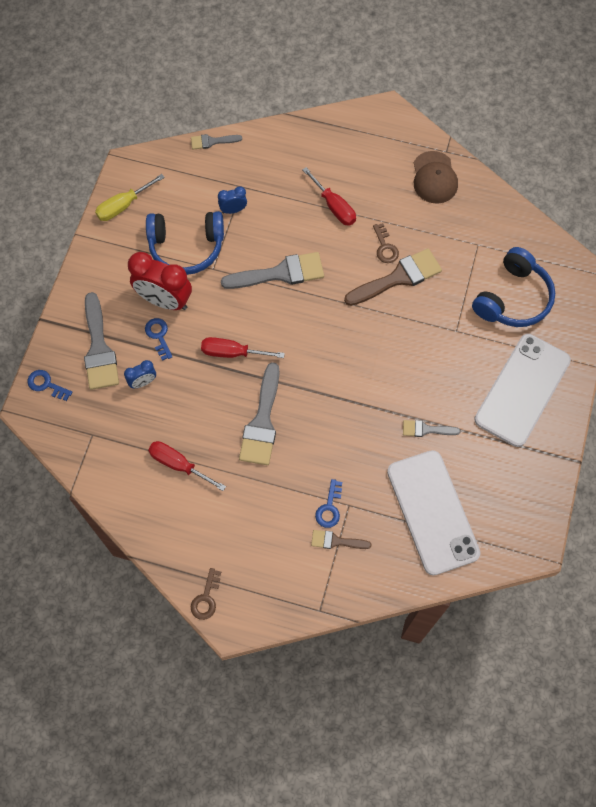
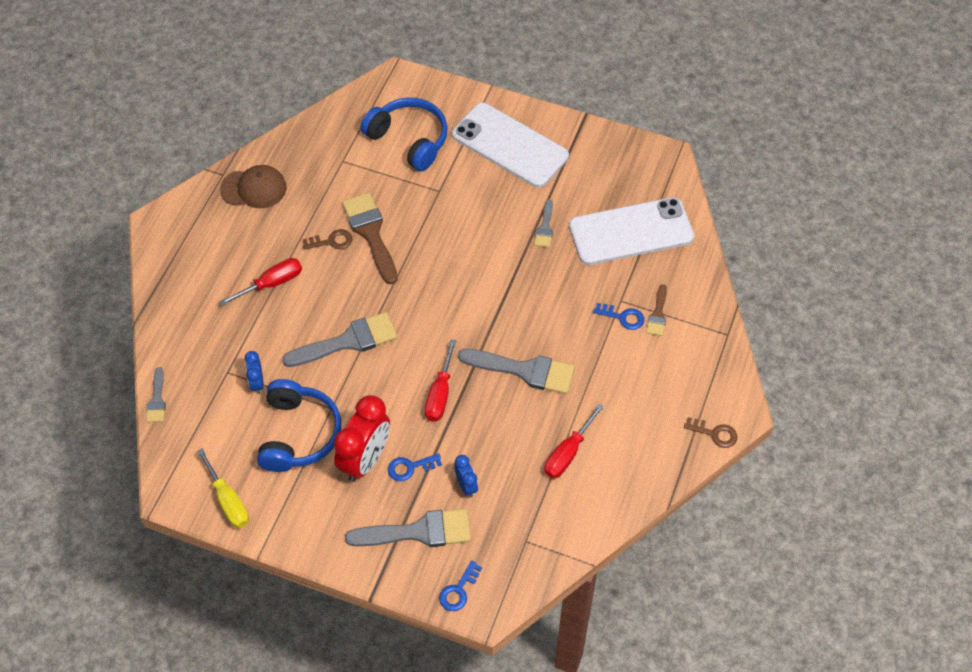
camera: 85 degrees left, 10 degrees down
(280, 273) = (348, 341): grey brush -> grey brush turned 75 degrees clockwise

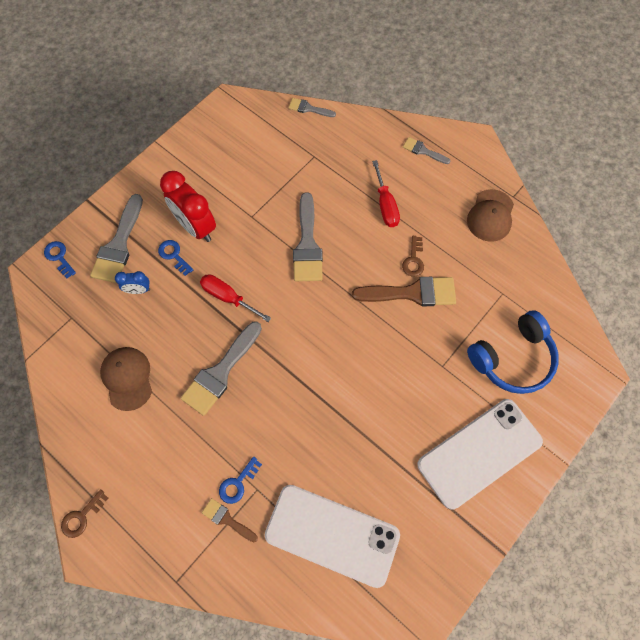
camera: 110 degrees right, 10 degrees up
(228, 501) = (206, 133): yellow screwdriver -> none
(257, 383) = (295, 173): blue clock -> none
(298, 434) = (239, 189): blue headphones -> none
(410, 467) = (174, 255): blue key -> blue key turned 45 degrees counterclockwise
(545, 227) = (366, 449): grey brush -> grey brush (423, 151)
(568, 453) = (127, 378): red screwdriver -> brown cap
(631, 232) = (332, 535): white phone -> white phone turned 75 degrees counterclockwise

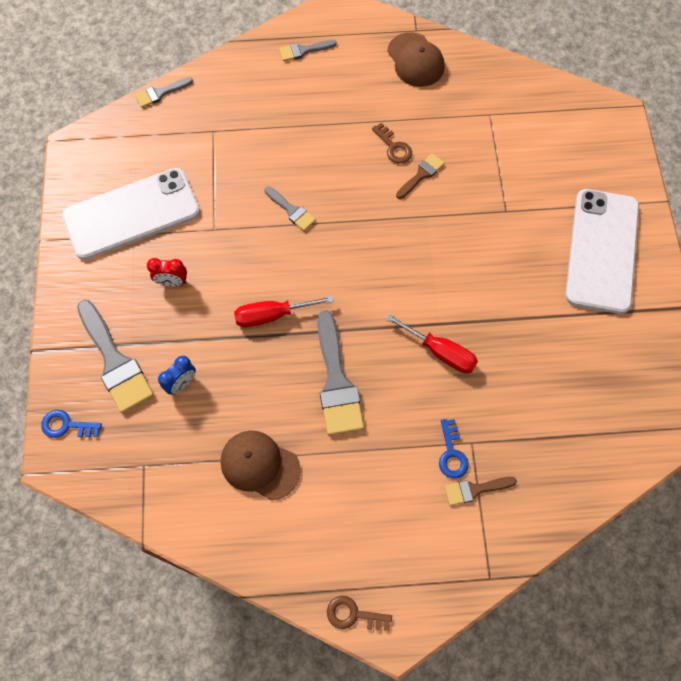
camera: 45 degrees left, 0 degrees up
(81, 517) = (353, 614): brown key -> brown key turned 105 degrees clockwise
(174, 255) = (180, 324): blue key -> none
(196, 227) = (172, 282): red clock -> red clock, size x0.49
(307, 244) = (291, 210): grey brush -> grey brush, size x0.53
(332, 535) = (566, 417): white phone -> white phone (132, 214)
(385, 205) = (321, 121): red screwdriver -> red screwdriver (440, 352)
(412, 293) = (421, 175): brown brush -> brown brush, size x0.53
(512, 358) = (550, 158): blue headphones -> none

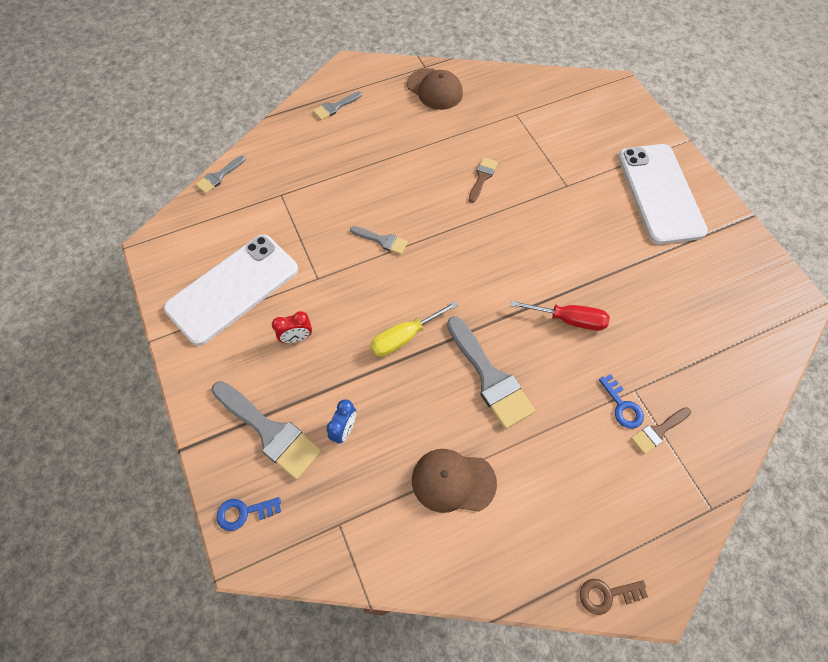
camera: 20 degrees left, 5 degrees down
(272, 315) = (404, 337): red screwdriver -> yellow screwdriver
(393, 147) = (448, 162): brown key -> none

